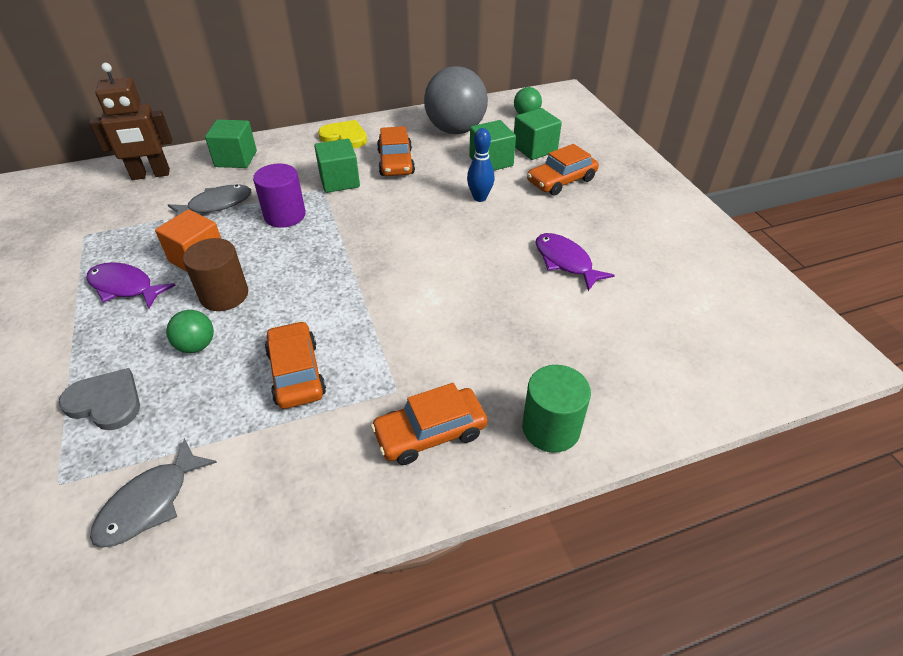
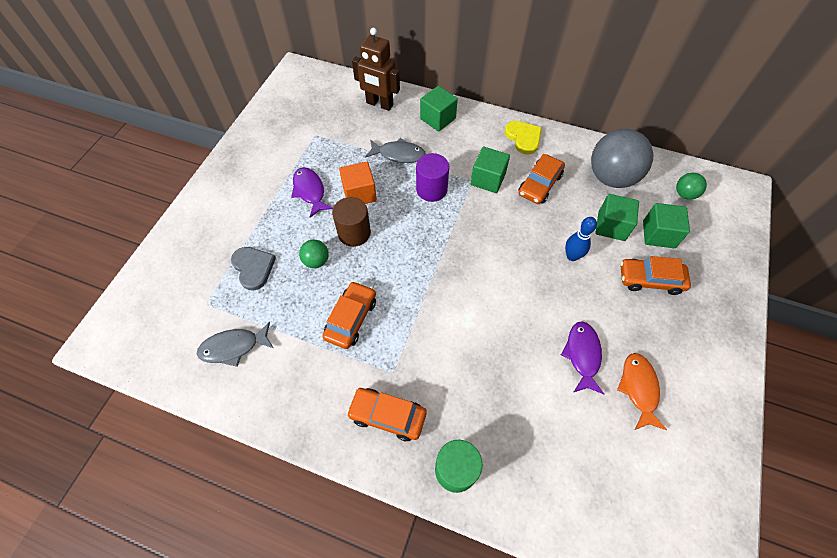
camera: 40 degrees right, 15 degrees up
(634, 257) = (638, 388): none -> orange fish

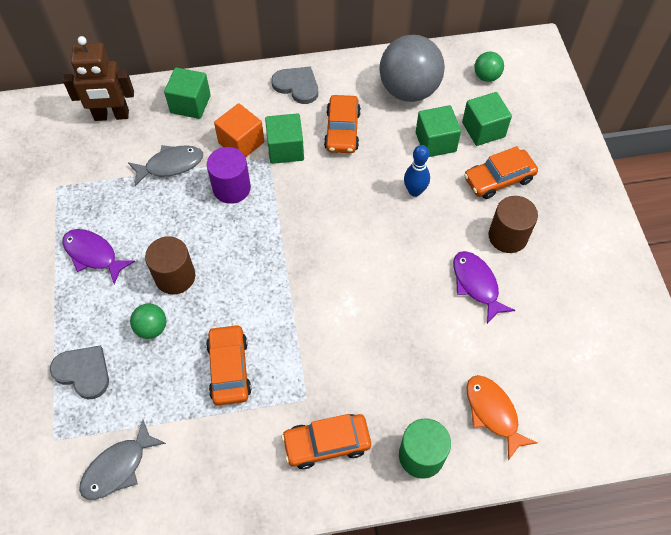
camera: 30 degrees left, 0 degrees up
(359, 194) = (153, 230): orange cube -> orange cube (241, 142)
(523, 138) = (297, 86): yellow heart -> grey heart
(632, 329) = (507, 236): none -> brown cylinder
(638, 388) = (541, 289): orange fish -> orange fish (493, 413)

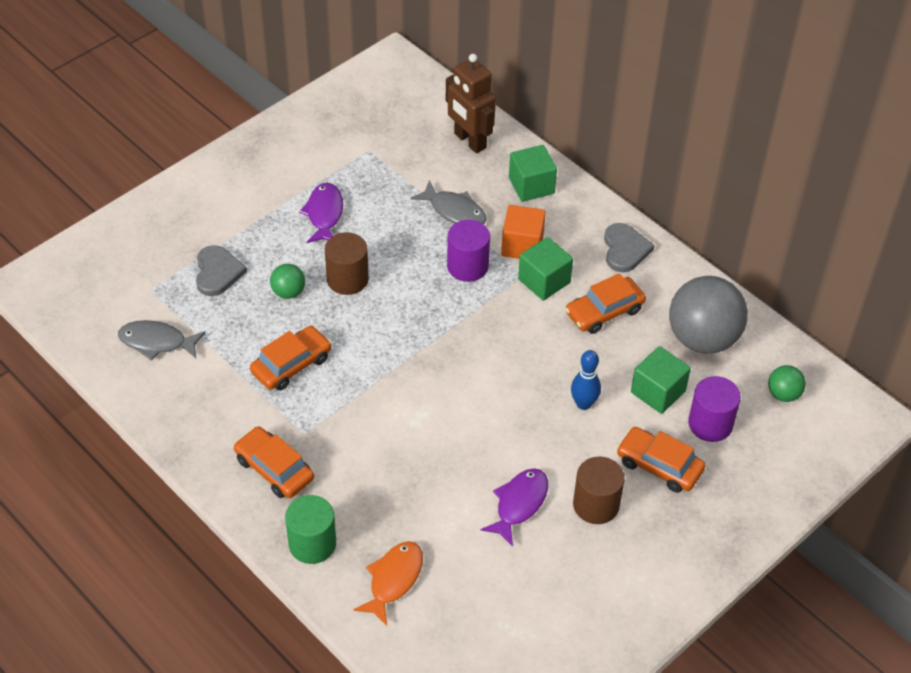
camera: 55 degrees right, 10 degrees down
(483, 129) = (710, 424): green cube -> purple cylinder

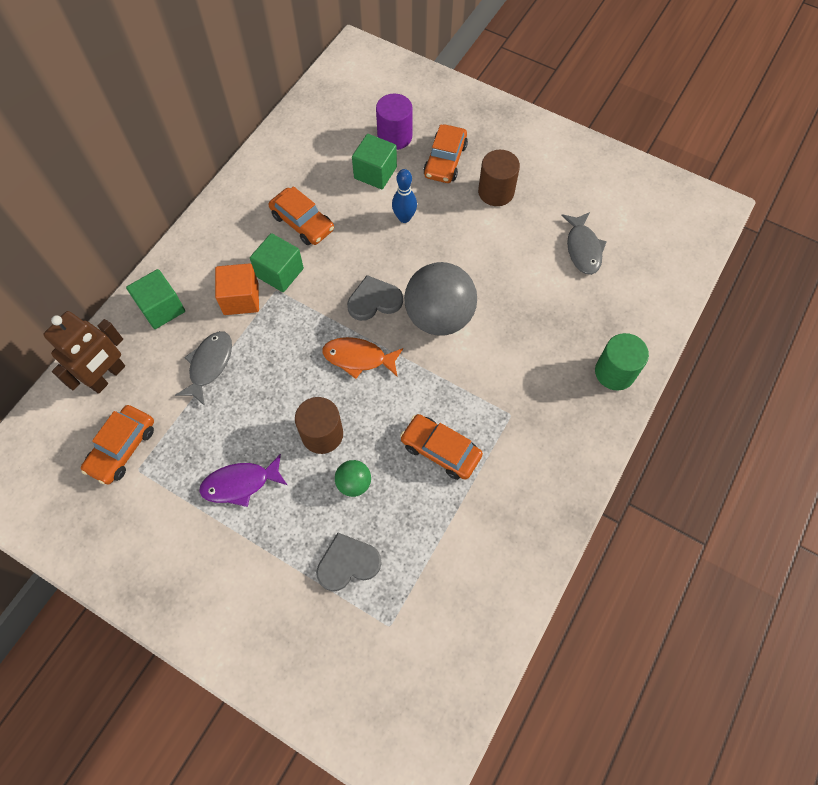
camera: 105 degrees left, 15 degrees up
(156, 342) = (456, 589): grey fish -> grey fish (583, 249)
(274, 469) = (557, 426): orange car -> orange car (122, 448)
(393, 580) = (619, 305): orange fish -> orange fish (358, 358)
(467, 266) = (278, 336): purple cylinder -> none
(519, 504) = (516, 240): purple fish -> none
(625, 249) = (227, 221): grey heart -> grey heart (374, 300)
(702, 338) = (311, 153): grey ball -> grey ball (439, 317)
(783, 394) = (351, 98): green ball -> none

